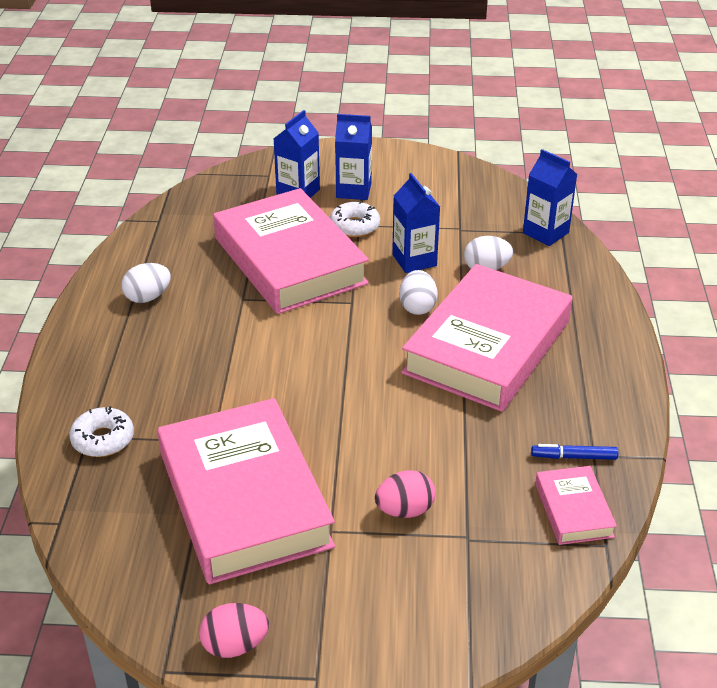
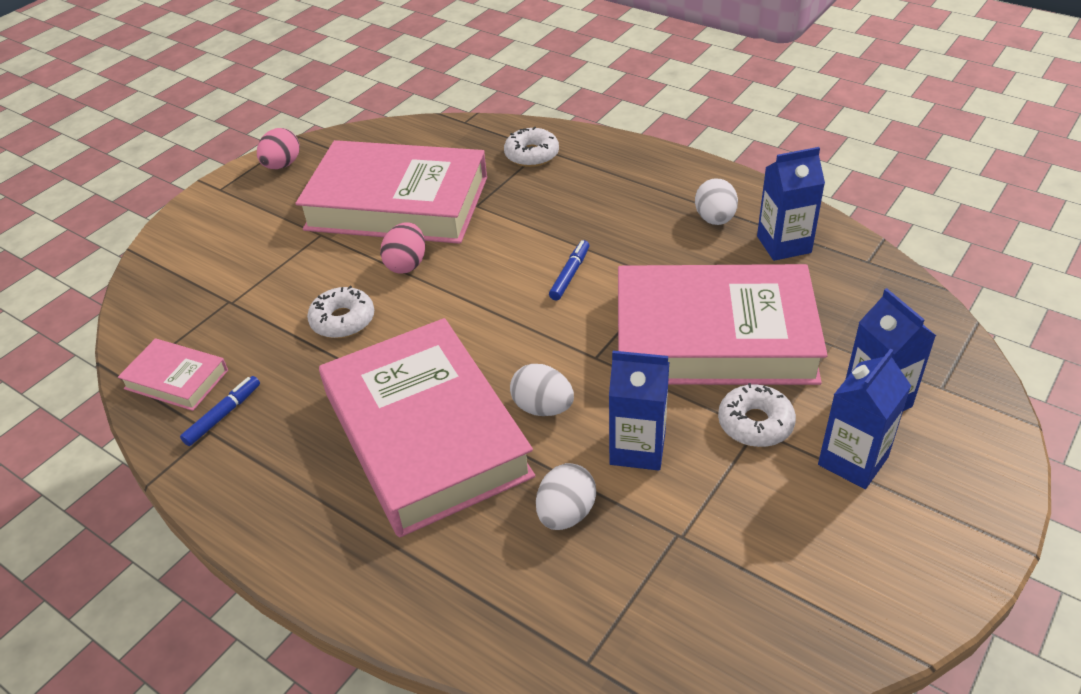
camera: 125 degrees right, 5 degrees up
(271, 346) = (570, 274): none -> blue marker
(405, 510) = (293, 279): pink egg -> pink egg (406, 264)
(425, 447) = (343, 320): none -> white donut
(545, 233) = (600, 640): blue carton -> blue carton (784, 244)

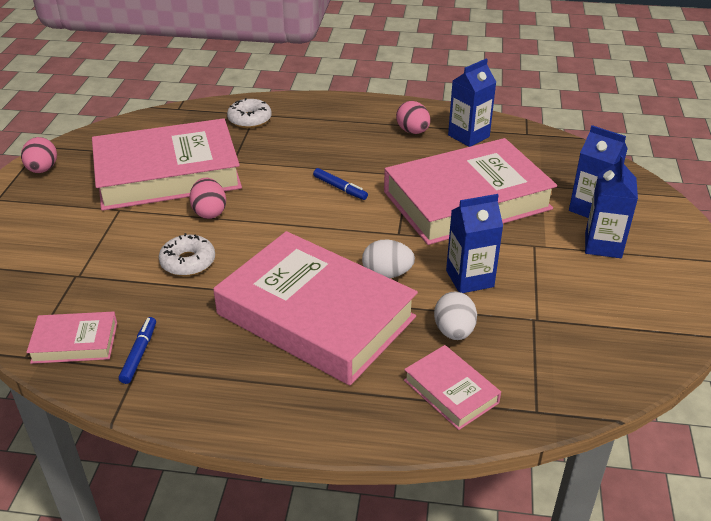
camera: 30 degrees left, 5 degrees down
(505, 592) = (451, 391): none -> pink book
(570, 274) = (340, 188): blue marker -> blue marker turned 135 degrees clockwise
(715, 219) = (413, 131): white egg -> pink egg
(755, 423) = (531, 242): white donut -> none

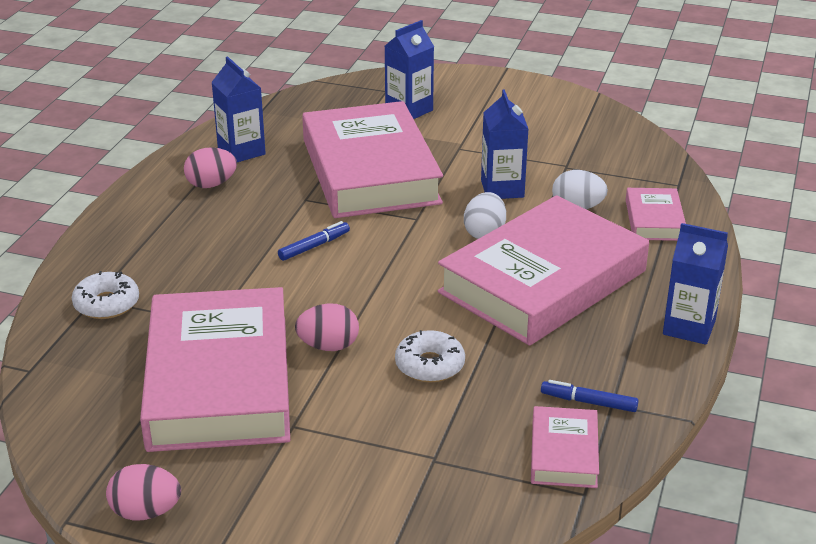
camera: 80 degrees left, 5 degrees down
(451, 391) = (654, 220): pink book -> pink book turned 60 degrees counterclockwise
(603, 245) = (468, 116): blue carton -> blue carton (689, 327)

